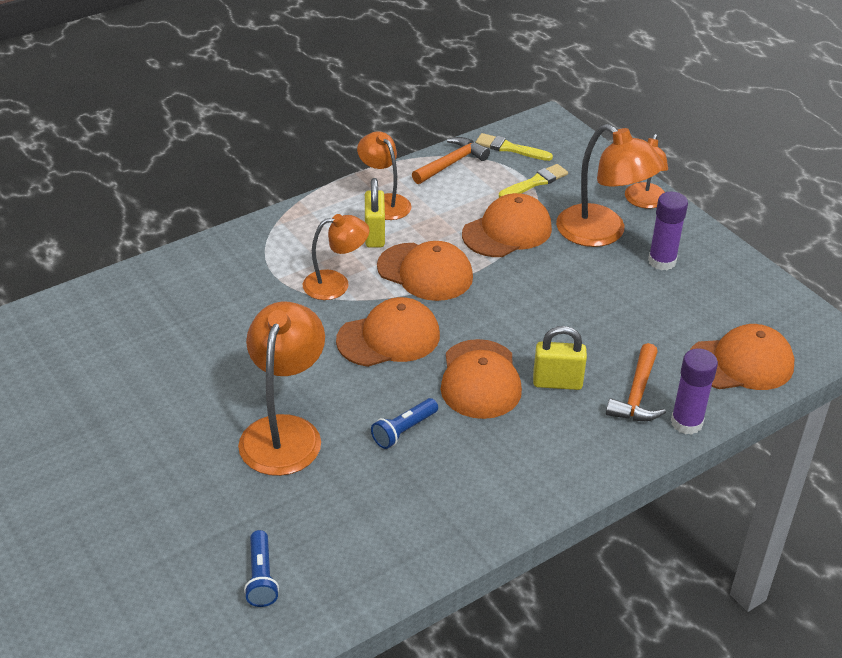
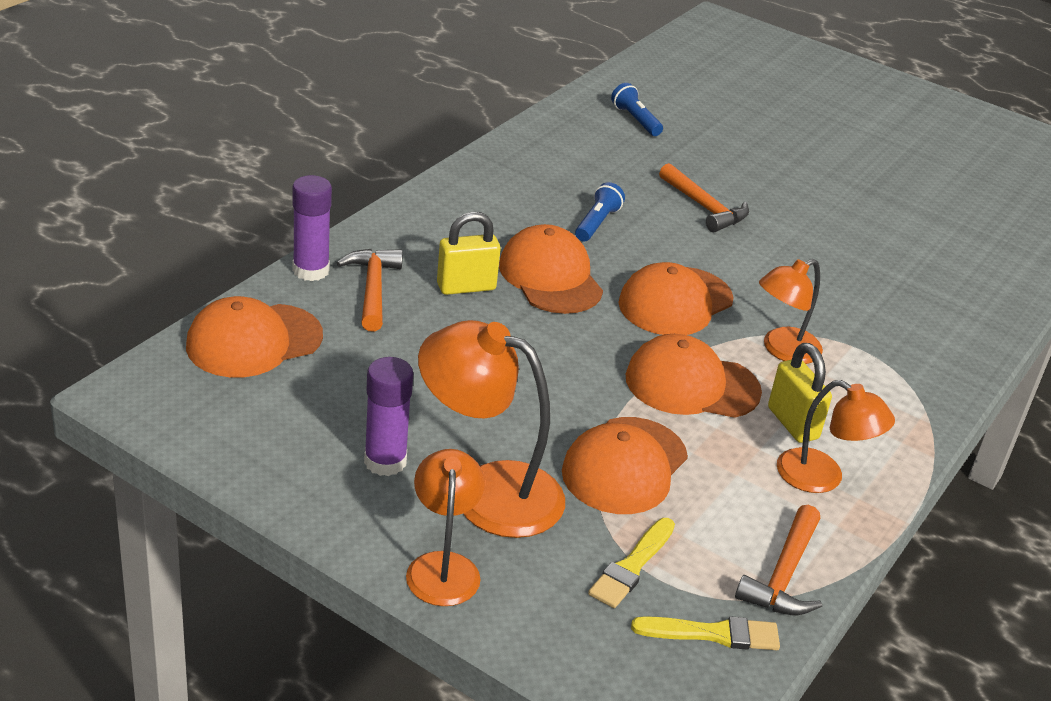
camera: 155 degrees right, 5 degrees down
(284, 431) = (704, 207): orange lamp -> orange hammer

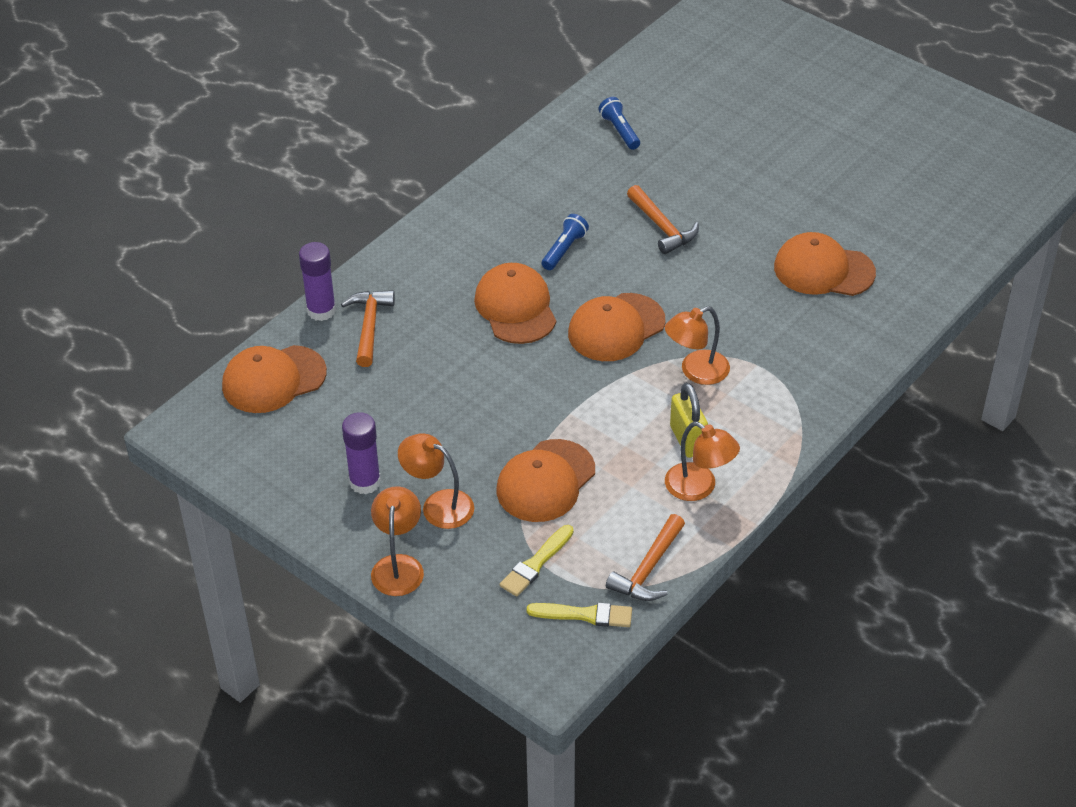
camera: 10 degrees right, 10 degrees up
(466, 287) = (445, 321): yellow padlock -> none
(487, 491) = (438, 505): orange lamp -> orange lamp, size x0.64
(691, 384) = (613, 407): orange cap -> orange cap (823, 270)

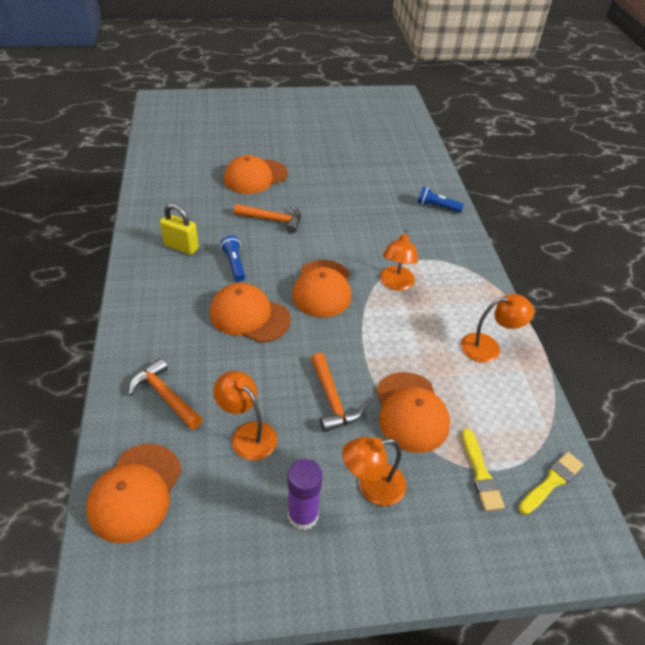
camera: 50 degrees left, 0 degrees up
(321, 310) = (114, 410): purple glue stick -> none
(398, 566) = (407, 561): orange lamp -> orange lamp (248, 434)
(620, 131) = (183, 184): blue flashlight -> blue flashlight (437, 207)
(648, 569) = (536, 418): orange hammer -> orange hammer (332, 400)
(687, 440) = (445, 324): yellow padlock -> yellow padlock (181, 247)
(823, 270) = (379, 195): orange cap -> orange cap (255, 177)

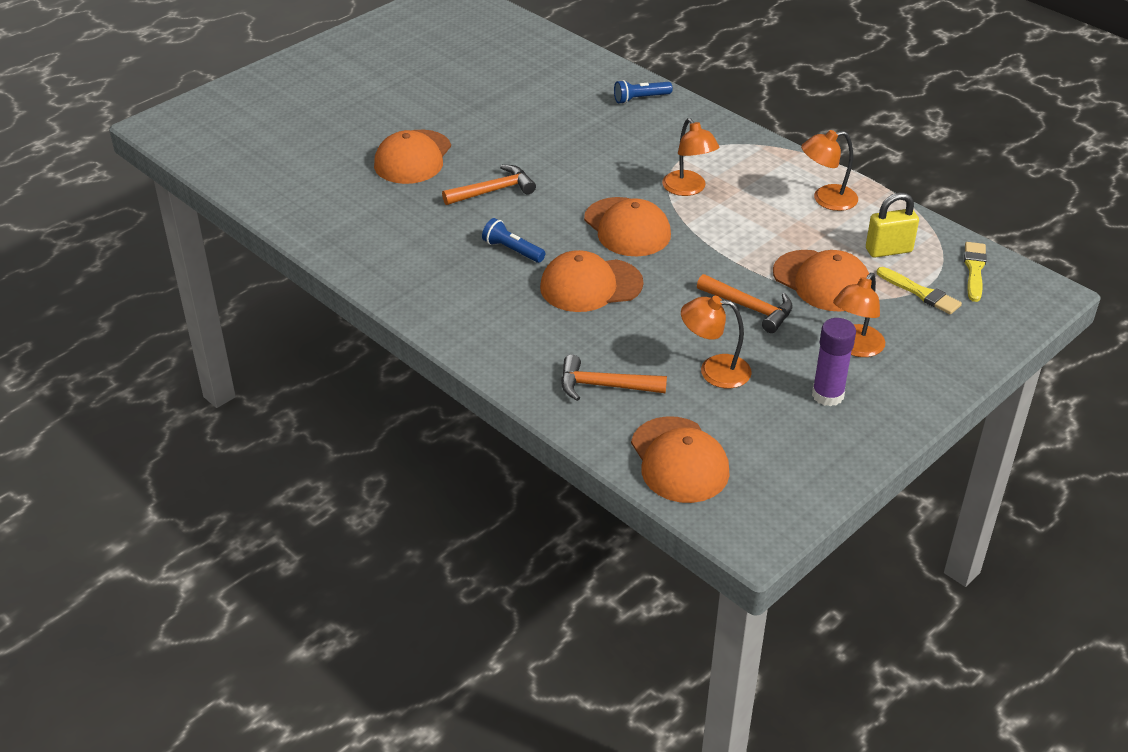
camera: 35 degrees left, 5 degrees down
(181, 247) = (434, 263): yellow padlock -> yellow padlock (888, 250)
(488, 347) = (826, 200): orange lamp -> orange lamp turned 150 degrees counterclockwise

